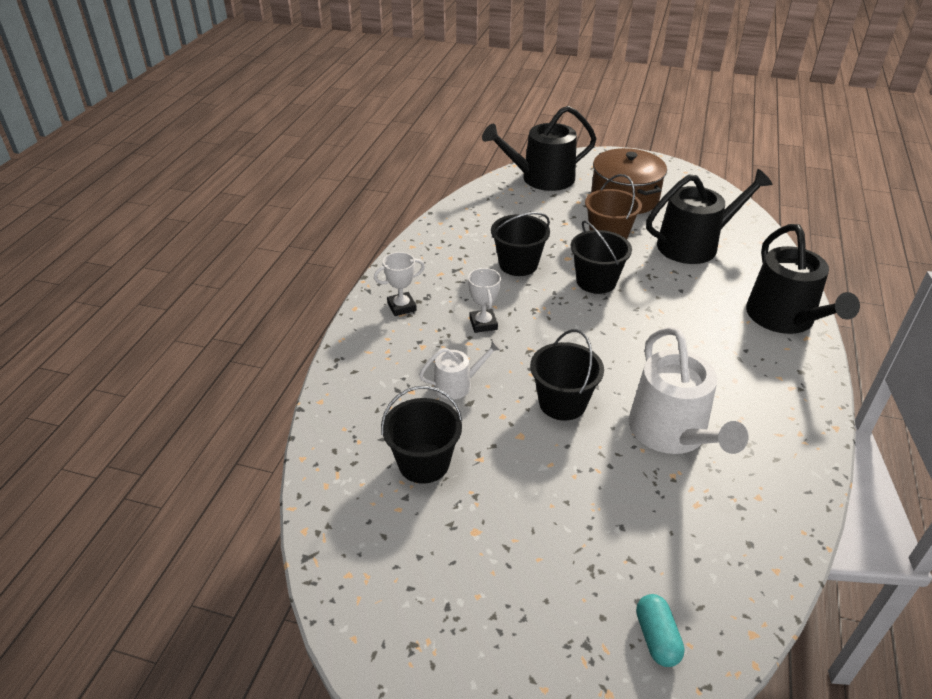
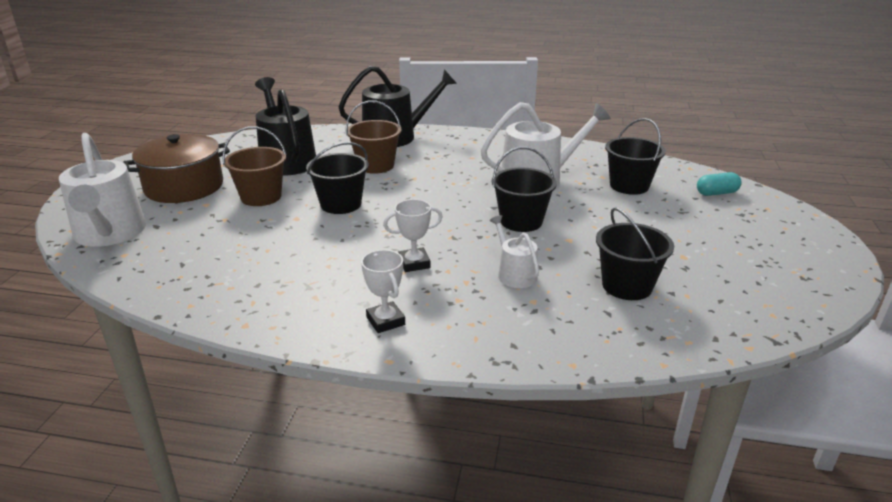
camera: 95 degrees left, 10 degrees down
(518, 264) = (304, 245): black bucket -> black bucket (629, 186)
(541, 178) = (110, 233): black watering can -> white watering can
(692, 303) = (376, 165): none -> brown bucket

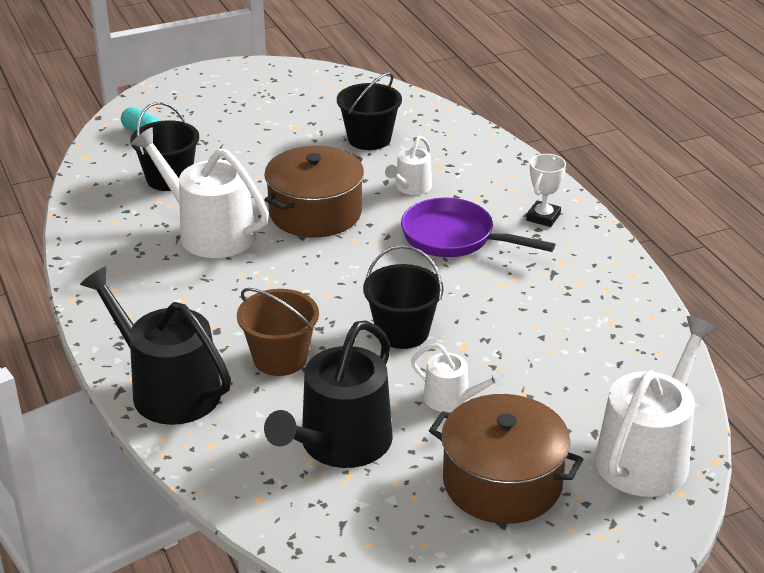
camera: 125 degrees left, 5 degrees up
(261, 197) = (452, 399): brown bucket -> white watering can
(414, 263) = (454, 238): white trophy -> purple pan
(521, 221) = (315, 213): black bucket -> brown pot

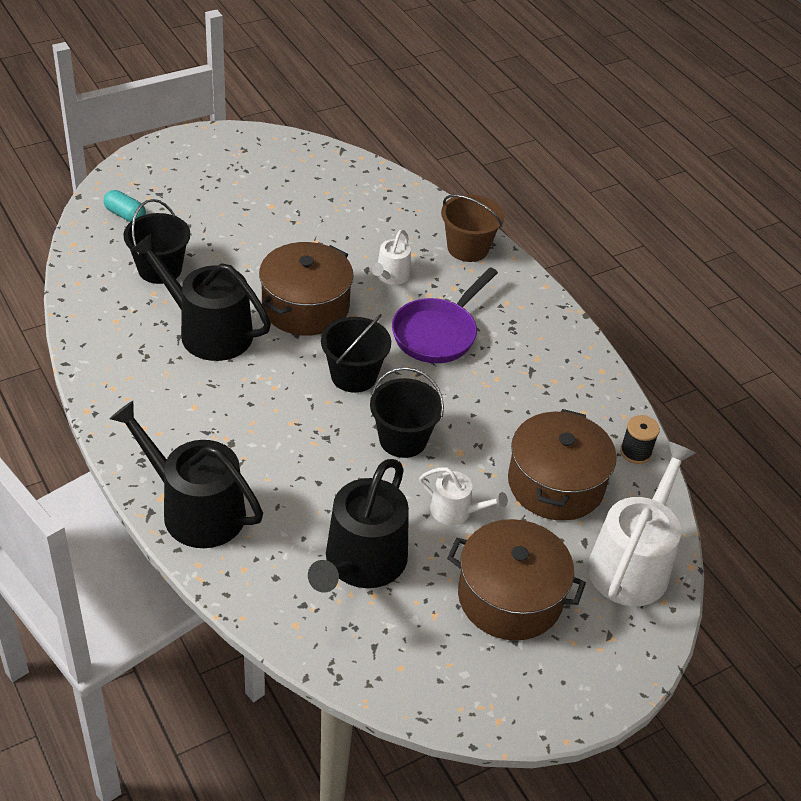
camera: 10 degrees left, 10 degrees up
(209, 232) = (208, 331): white watering can -> black watering can
(280, 358) = (294, 472): brown bucket -> brown bucket (468, 248)
(369, 139) = (345, 220): black bucket -> black bucket (353, 375)
(454, 238) = (438, 333): purple pan -> purple pan turned 75 degrees counterclockwise
(543, 217) = (516, 308): white trophy -> none
(568, 377) = (555, 483): none -> brown pot
(662, 350) = (635, 452): none -> black spool

